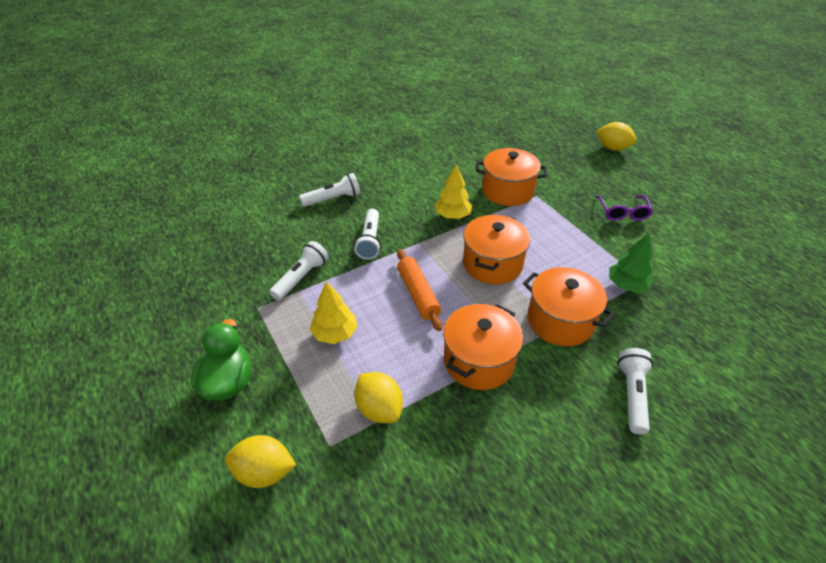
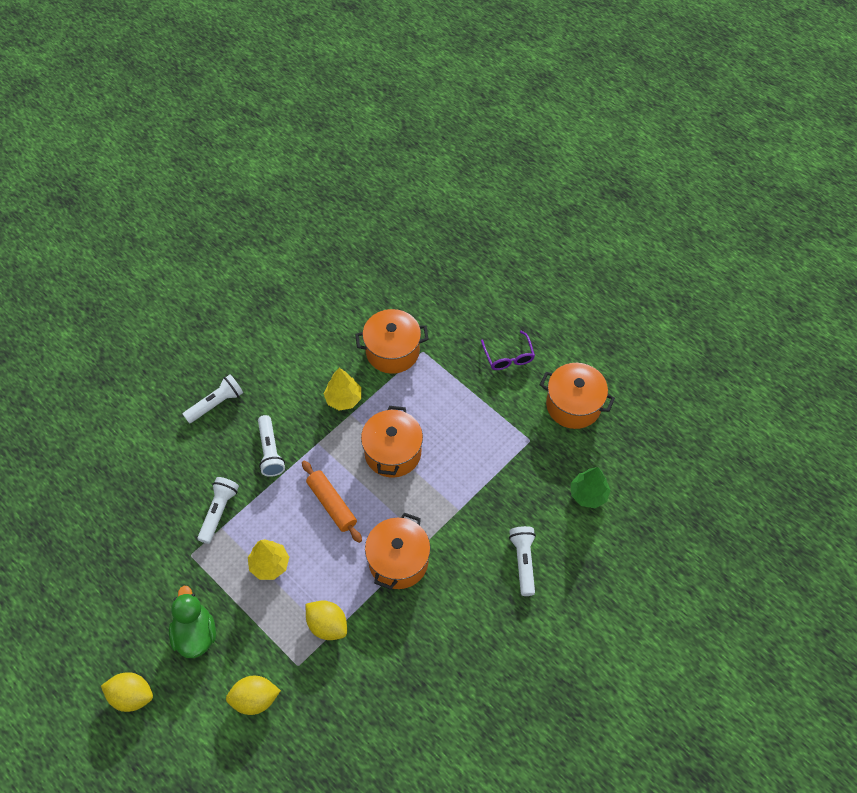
camera: 15 degrees left, 15 degrees up
(560, 321) = (461, 503): orange pot -> orange pot (573, 405)
(612, 148) = (494, 260): yellow lemon -> yellow lemon (132, 696)
(626, 285) = (515, 449): green tree -> green tree (588, 494)

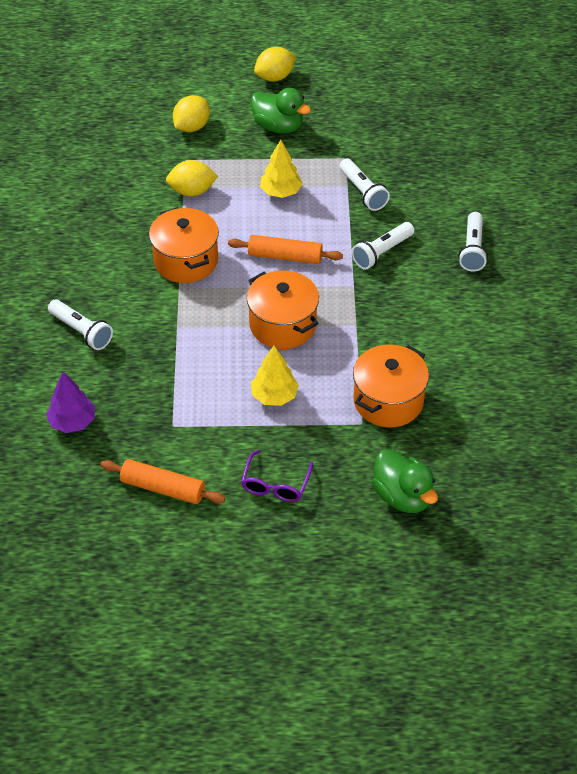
camera: 135 degrees right, 10 degrees down
(270, 451) = (382, 252): white flashlight -> white flashlight turned 75 degrees counterclockwise
(343, 399) = (377, 331): yellow tree -> yellow tree (274, 396)
(450, 296) = (402, 496): none -> green duck
(508, 356) = (276, 484): purple glasses -> purple glasses turned 105 degrees counterclockwise
(573, 405) = (163, 488): orange pot -> orange rolling pin
(588, 494) = (72, 422): green tree -> purple tree

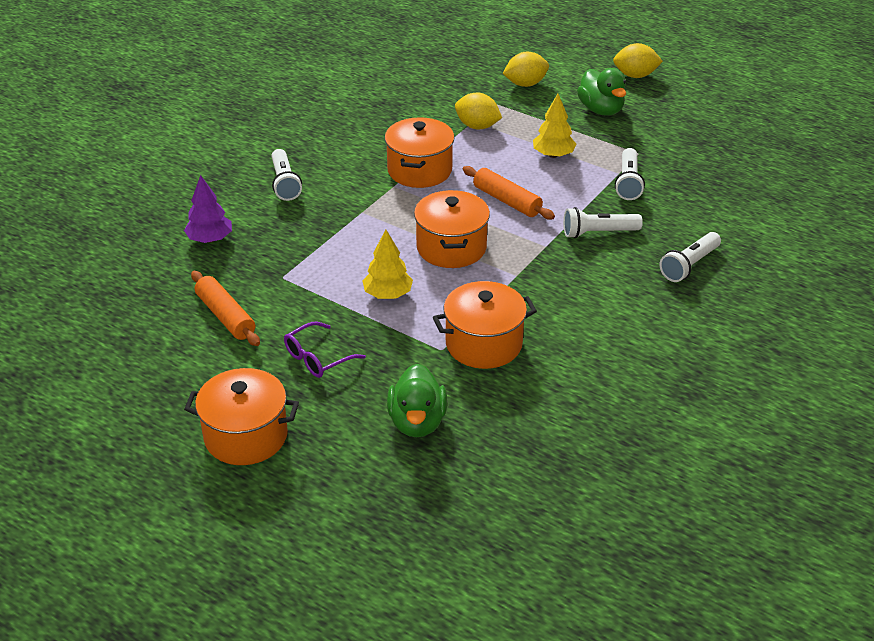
camera: 35 degrees right, 10 degrees down
(288, 584) = (246, 436): none -> orange pot

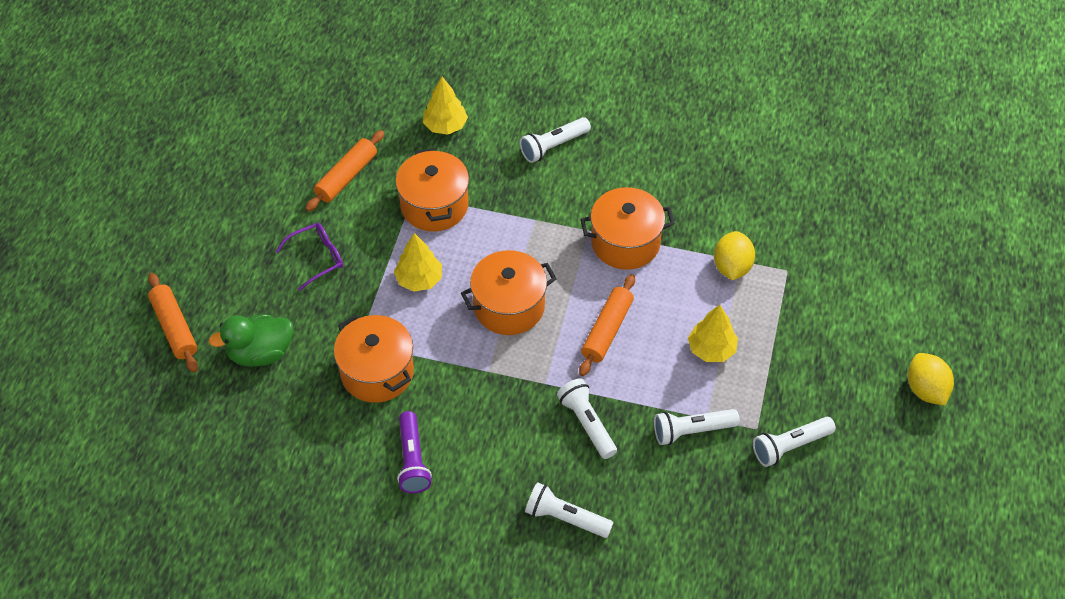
camera: 70 degrees right, 15 degrees up
(210, 239) = (445, 126): purple tree -> yellow tree
(246, 436) = (209, 244): orange pot -> orange pot (434, 205)
(318, 358) = (316, 258): purple glasses -> purple glasses turned 120 degrees clockwise
(345, 486) = (174, 328): none -> orange rolling pin
(525, 84) = (843, 287): yellow lemon -> none
(595, 341) = (412, 460): none -> purple flashlight
(601, 110) = (828, 372): green duck -> none
(661, 142) = (790, 446): none -> white flashlight

